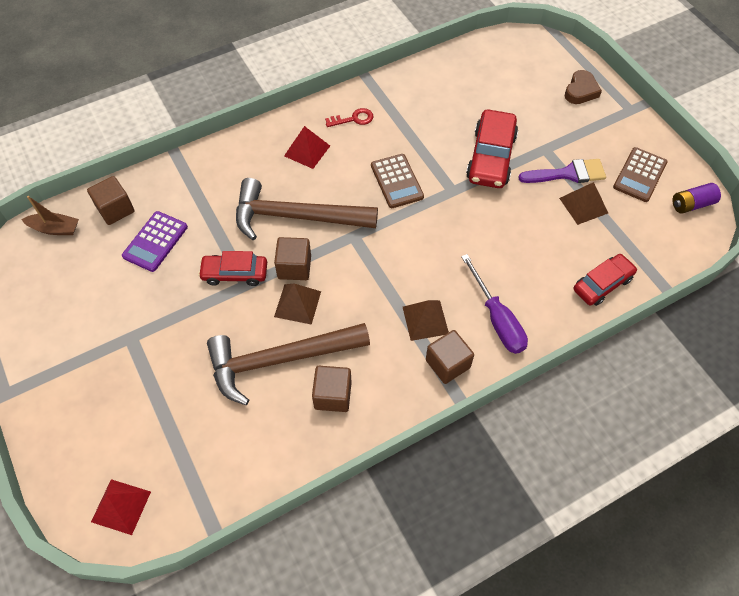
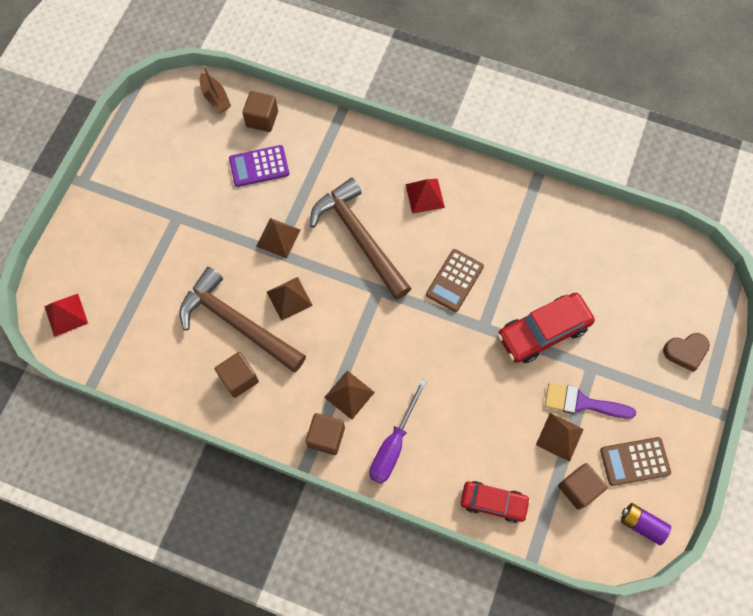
camera: 50 degrees right, 10 degrees up
(235, 273) = (278, 238): red car -> brown pyramid
(294, 267) = (317, 271): brown cube -> brown cube (578, 488)
(353, 119) = (485, 203): red key -> none
(568, 174) = (582, 403): purple brush -> purple brush turned 150 degrees clockwise

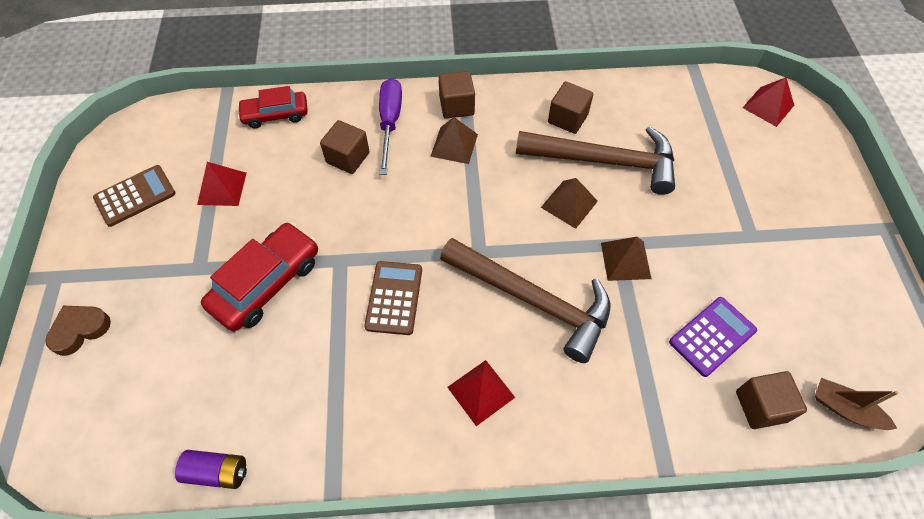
camera: 155 degrees right, 10 degrees down
(559, 437) = (222, 188): brown pyramid -> red pyramid
(578, 488) = (192, 153): brown cube -> brown cube (348, 158)
(582, 403) = (203, 228): purple brush -> none
(641, 524) = (122, 148): purple battery -> purple battery (217, 472)

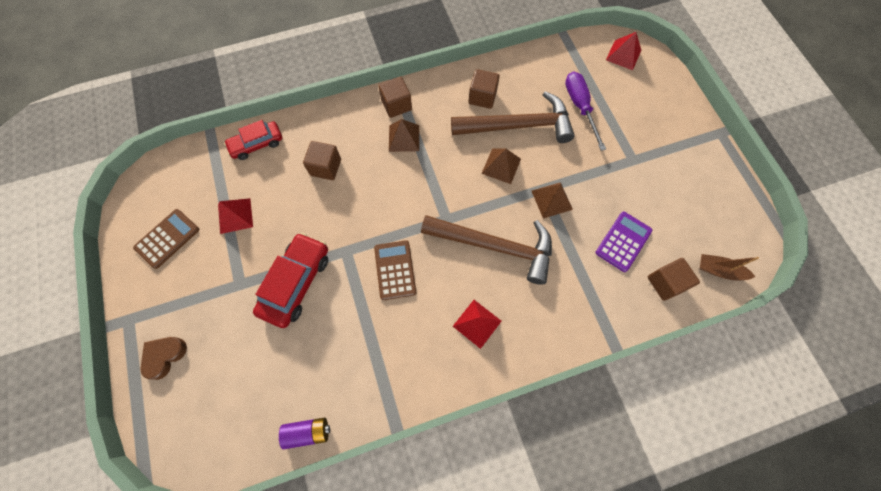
camera: 15 degrees left, 10 degrees up
(390, 122) = (349, 130): purple screwdriver -> purple screwdriver (580, 107)

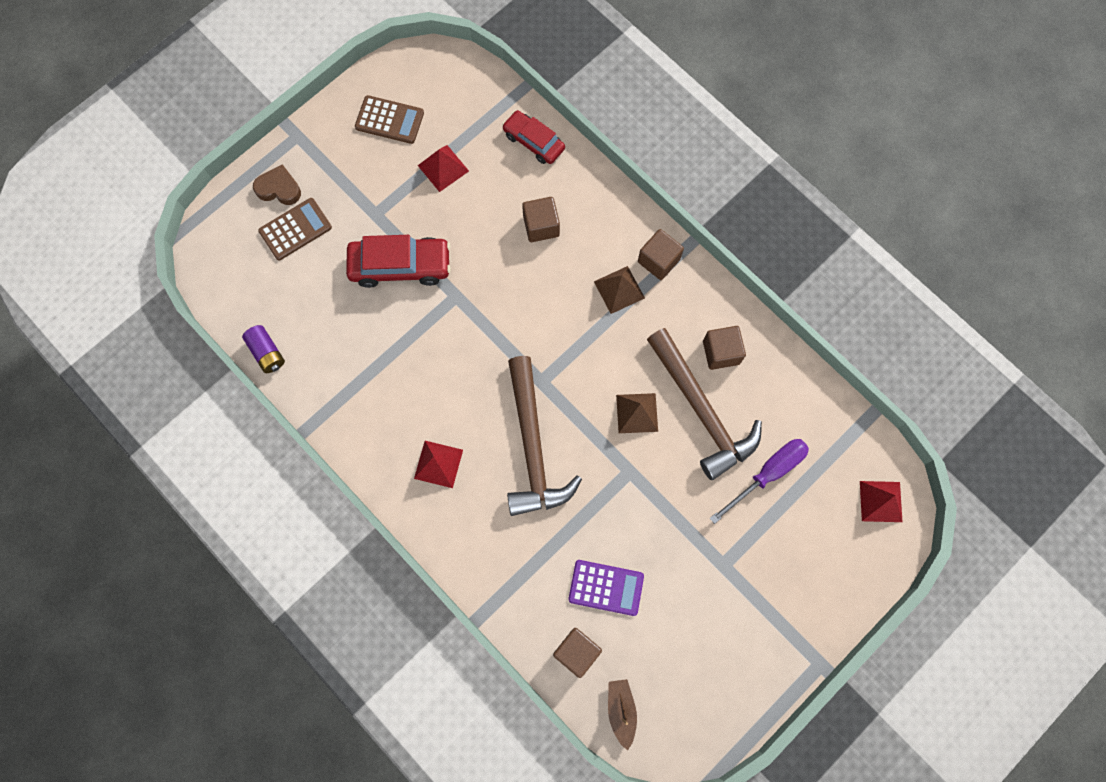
camera: 65 degrees right, 5 degrees up
(395, 270) = (458, 355): brown calculator -> brown calculator (295, 229)
(551, 200) = (620, 487): brown pyramid -> none

